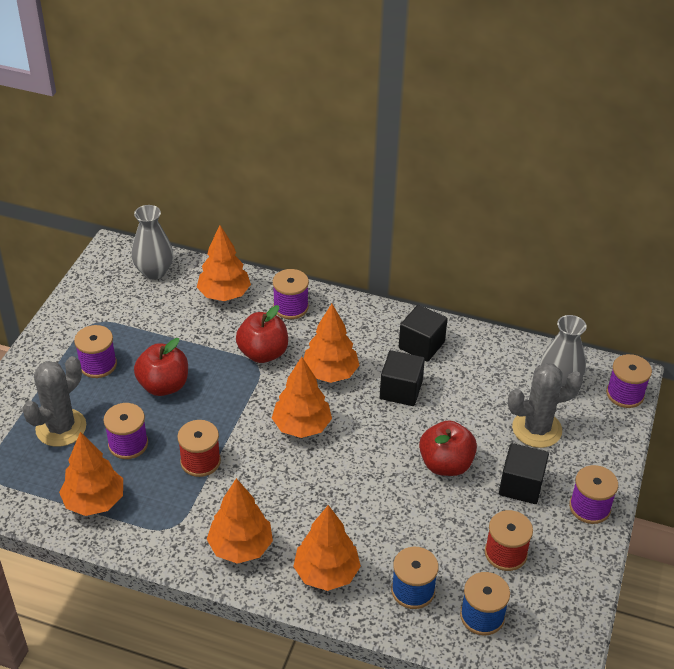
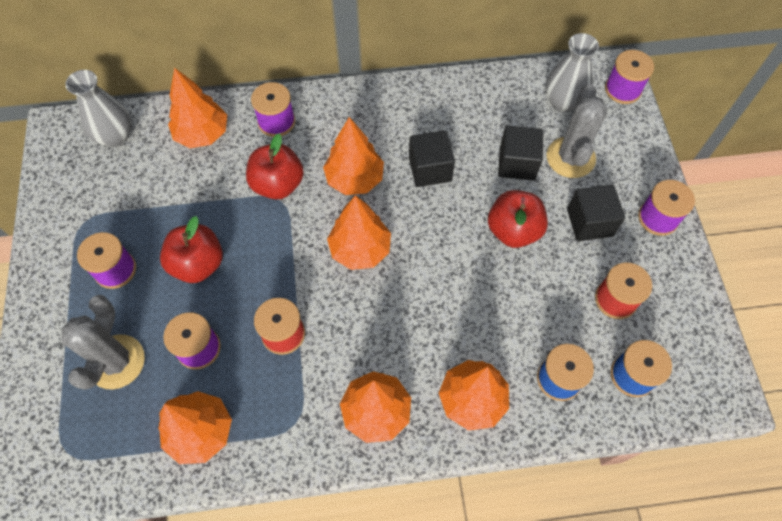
camera: 25 degrees left, 20 degrees up
(421, 345) = (422, 113): black cube -> black cube (517, 163)
(537, 429) = (570, 157): grey cactus -> grey cactus turned 45 degrees counterclockwise

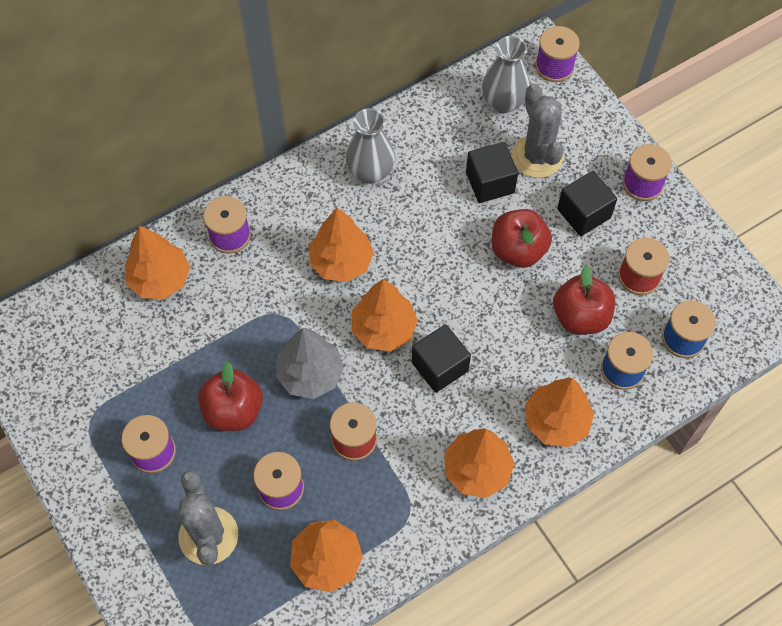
camera: 25 degrees left, 0 degrees up
(115, 136) = (68, 319): grey vase -> grey vase (370, 172)
(277, 262) = (310, 375): none -> grey tree
(278, 184) = (268, 299): red apple -> red apple (580, 316)
(430, 169) = (409, 222): black cube -> black cube (440, 366)

